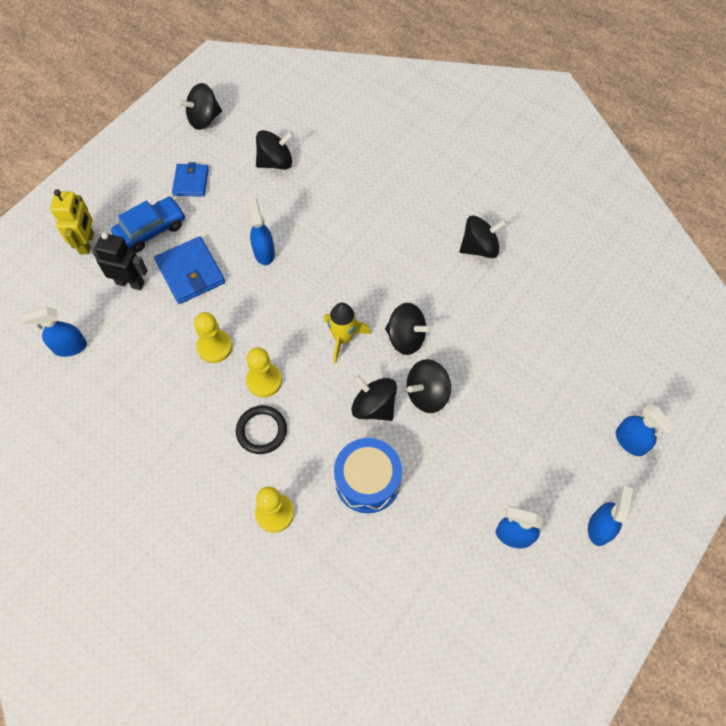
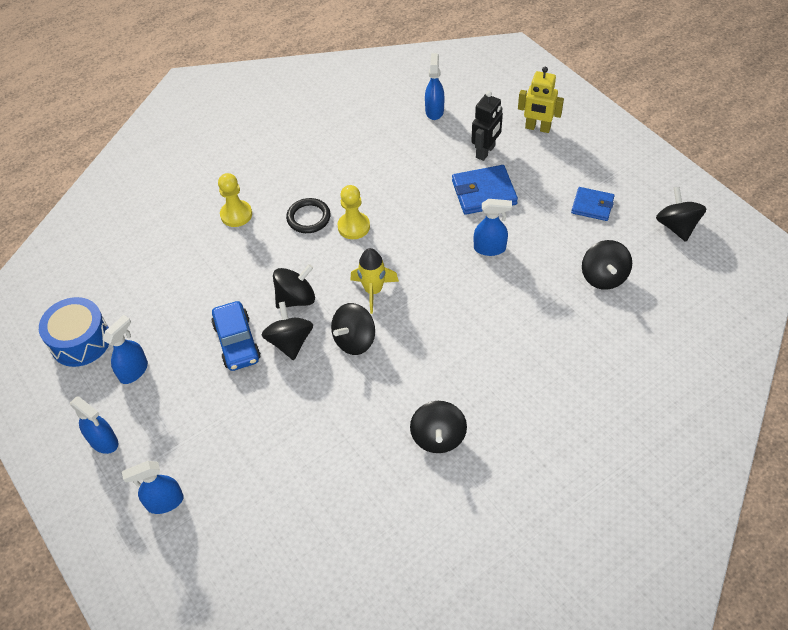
camera: 110 degrees right, 10 degrees down
(151, 230) = (540, 171): blue car -> blue car (237, 342)
(214, 347) = (400, 199): yellow pawn -> none
(367, 481) = (232, 279): blue drum -> blue drum (80, 341)

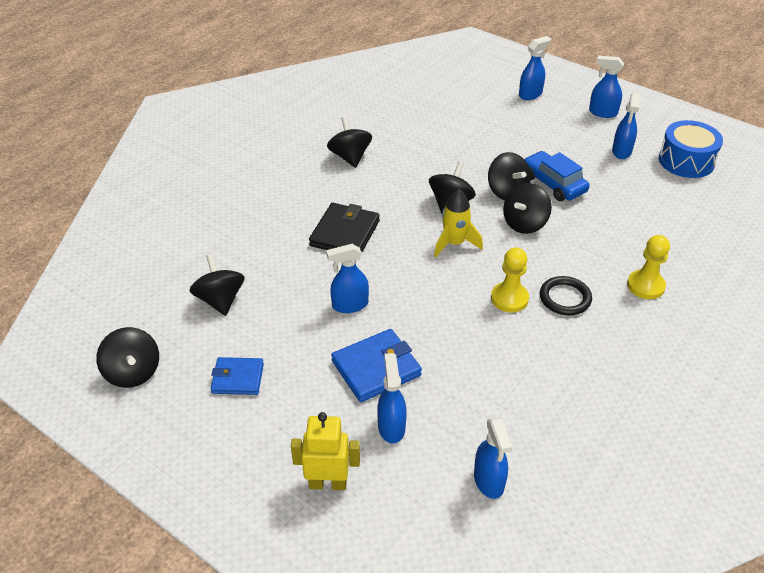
camera: 160 degrees right, 10 degrees down
(474, 326) = (345, 233): none -> black wallet
(485, 152) = (391, 427): black robot -> blue spray bottle

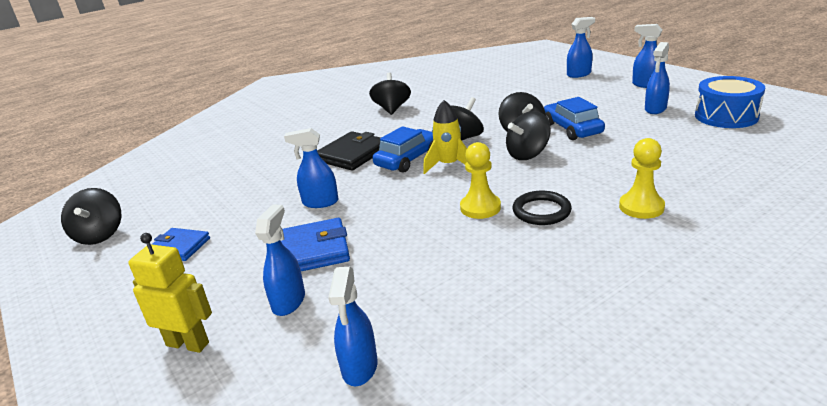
camera: 20 degrees right, 15 degrees down
(220, 300) = (213, 192): black spinning top -> none
(408, 237) = (408, 159): none -> blue car

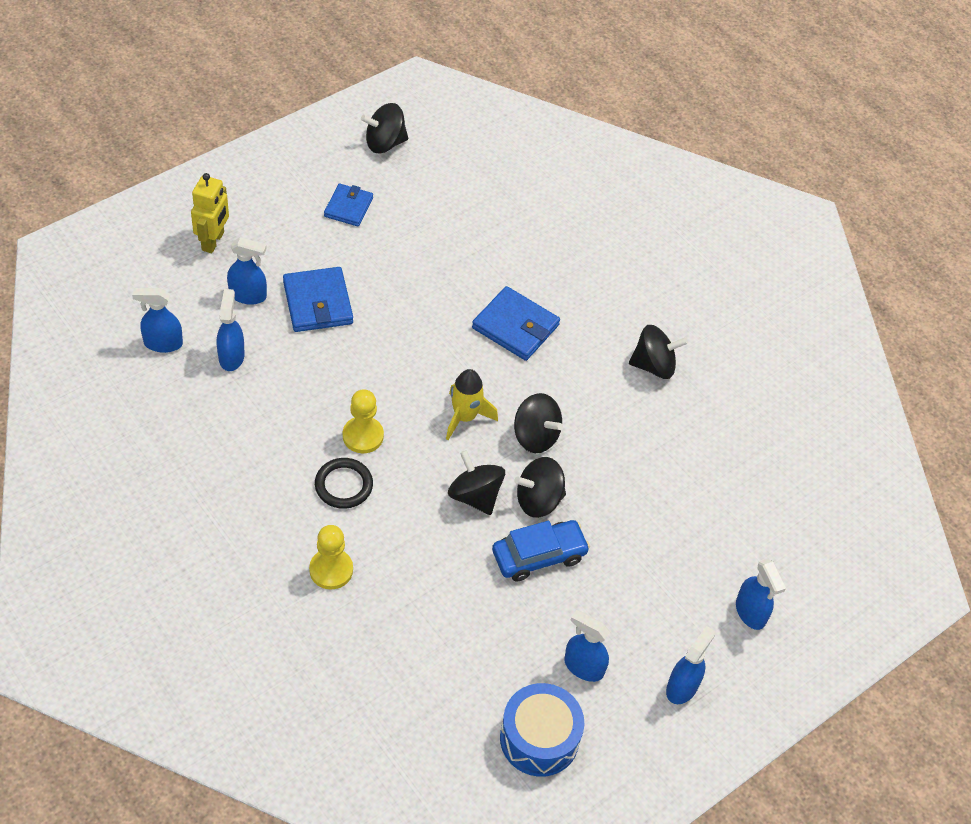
camera: 80 degrees right, 25 degrees up
(320, 202) = (406, 304): blue spray bottle -> blue spray bottle (231, 356)
(352, 154) = (515, 326): black wallet -> blue wallet
(408, 159) = (490, 379): blue car -> none

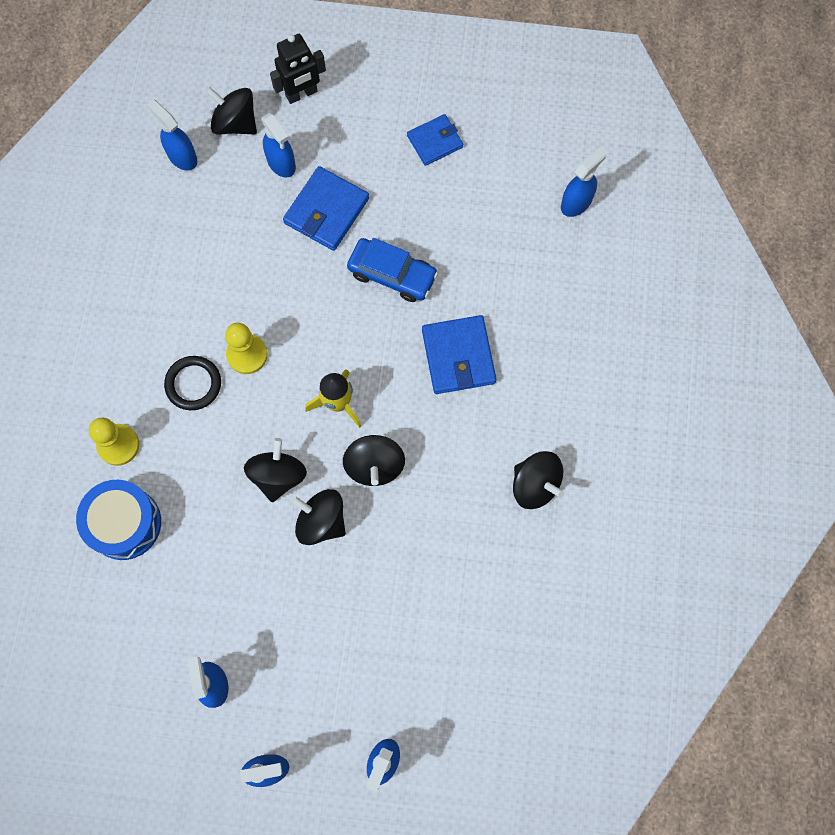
camera: 50 degrees right, 20 degrees up
(213, 241) = (301, 94): yellow robot -> black robot
(231, 356) = (219, 207): blue spray bottle -> blue spray bottle (576, 202)
(384, 143) = (524, 102): black spinning top -> black spinning top (235, 123)
(539, 555) = (274, 567): blue car -> blue car (392, 274)
(539, 738) = (127, 709): blue drum -> blue drum (124, 523)

